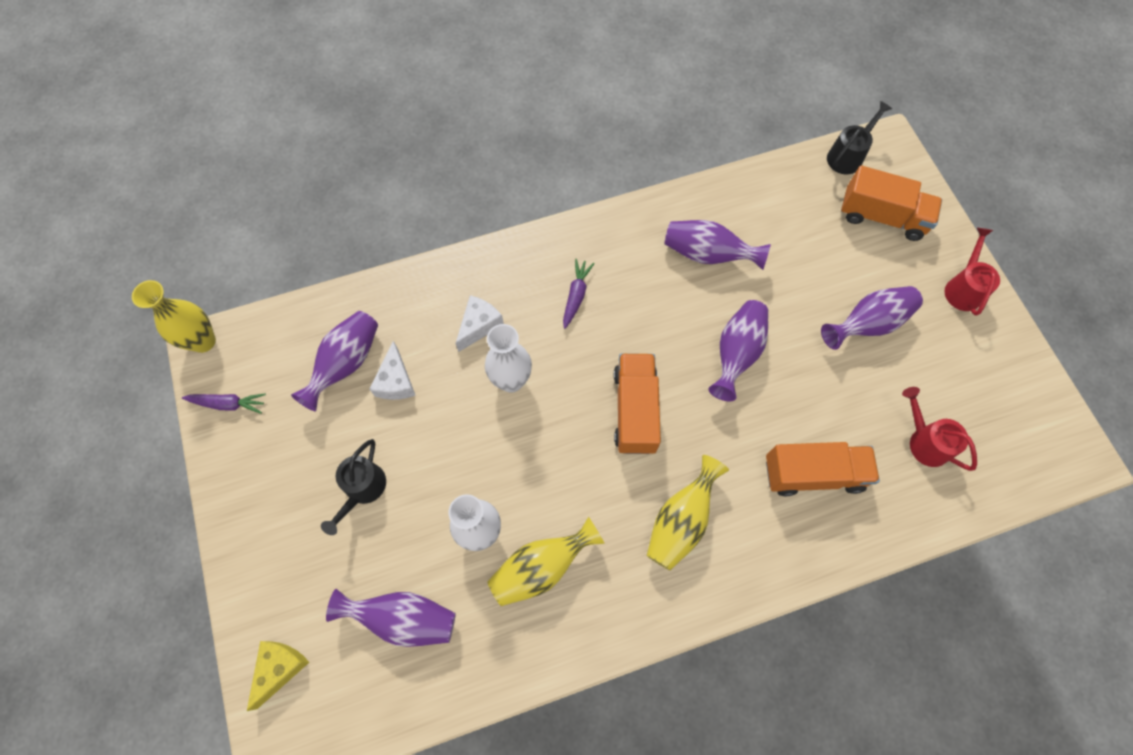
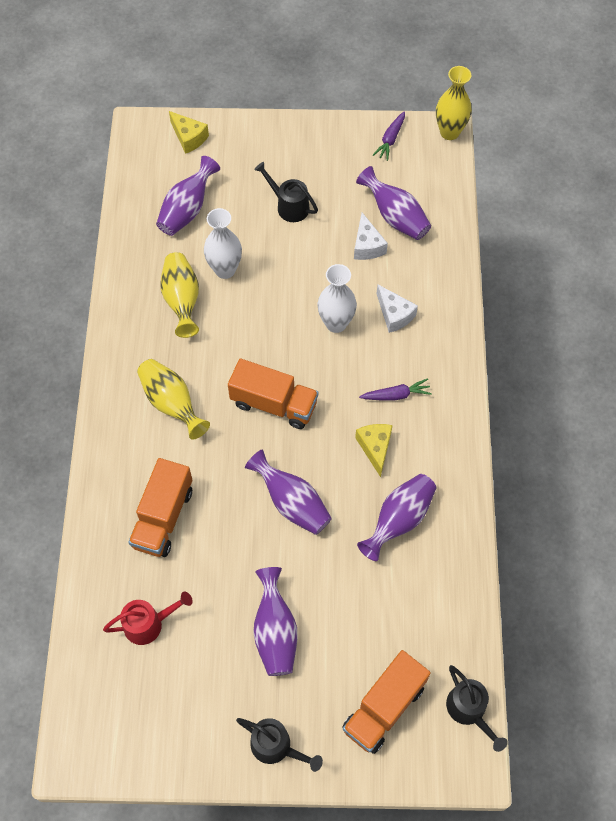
camera: 110 degrees right, 5 degrees down
(396, 381) = (367, 246): white cheese -> white cheese turned 120 degrees counterclockwise
(576, 296) = (396, 395): purple carrot -> purple carrot turned 45 degrees counterclockwise
(642, 297) = (375, 448): none -> yellow cheese
(963, 288) = (276, 747): red watering can -> black watering can

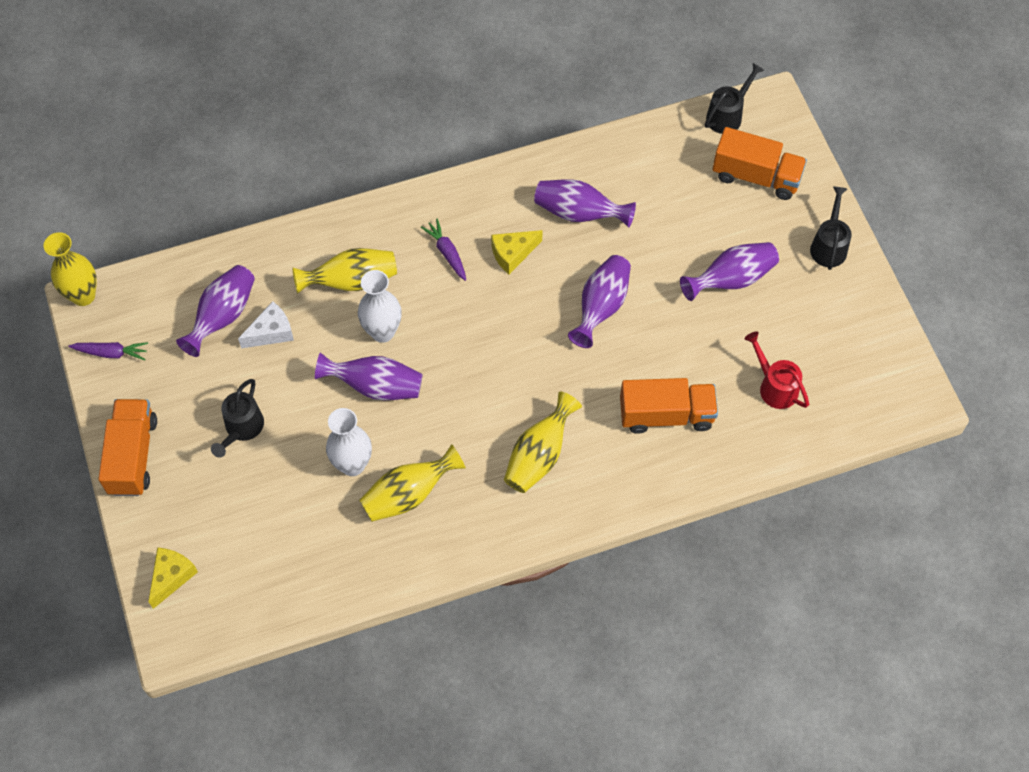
camera: 110 degrees left, 0 degrees up
(187, 210) = (282, 536): purple vase -> purple vase (375, 386)
(274, 404) = (500, 358): orange truck -> orange truck (133, 455)
(394, 314) = (351, 281): white cheese -> yellow vase

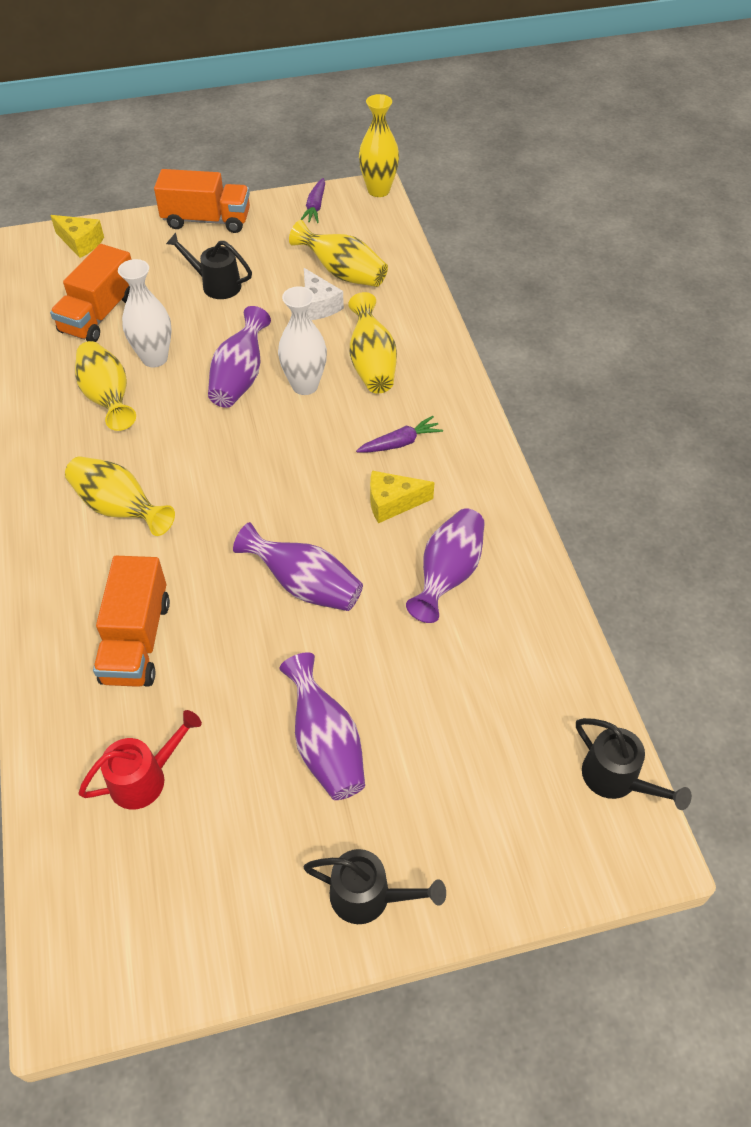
camera: 95 degrees right, 10 degrees down
(223, 316) = (343, 273): purple vase -> yellow vase
(512, 254) = (392, 503): yellow cheese -> yellow cheese turned 75 degrees counterclockwise
(756, 176) = (503, 805): orange truck -> orange truck (99, 314)

